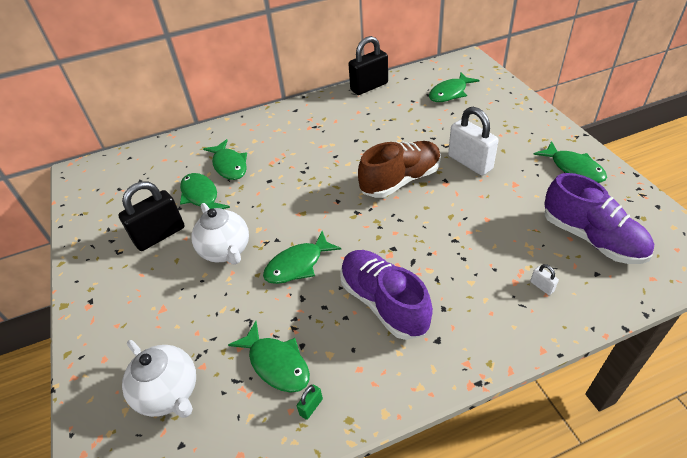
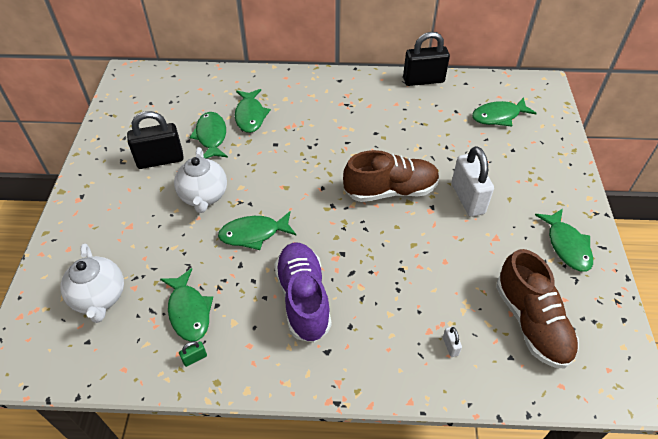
camera: 20 degrees right, 5 degrees up
(591, 238) = (531, 322): purple shoe -> brown shoe

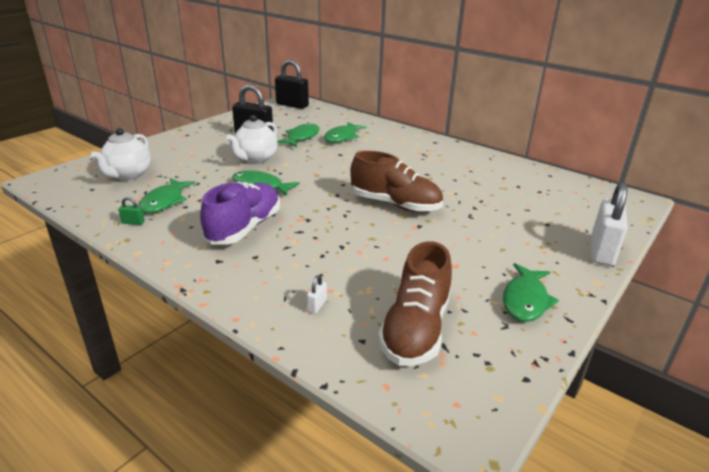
camera: 35 degrees right, 20 degrees down
(423, 80) = (509, 162): black padlock -> black padlock (292, 105)
(467, 198) = (459, 233): white padlock -> white padlock (601, 251)
(498, 116) = (558, 201): green fish -> none

